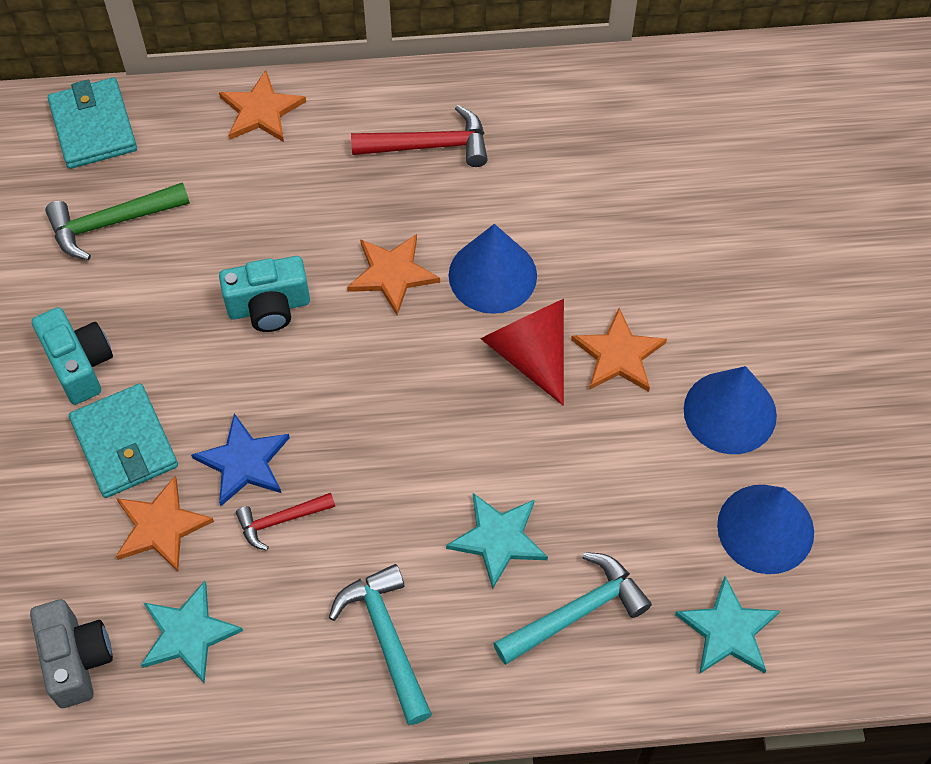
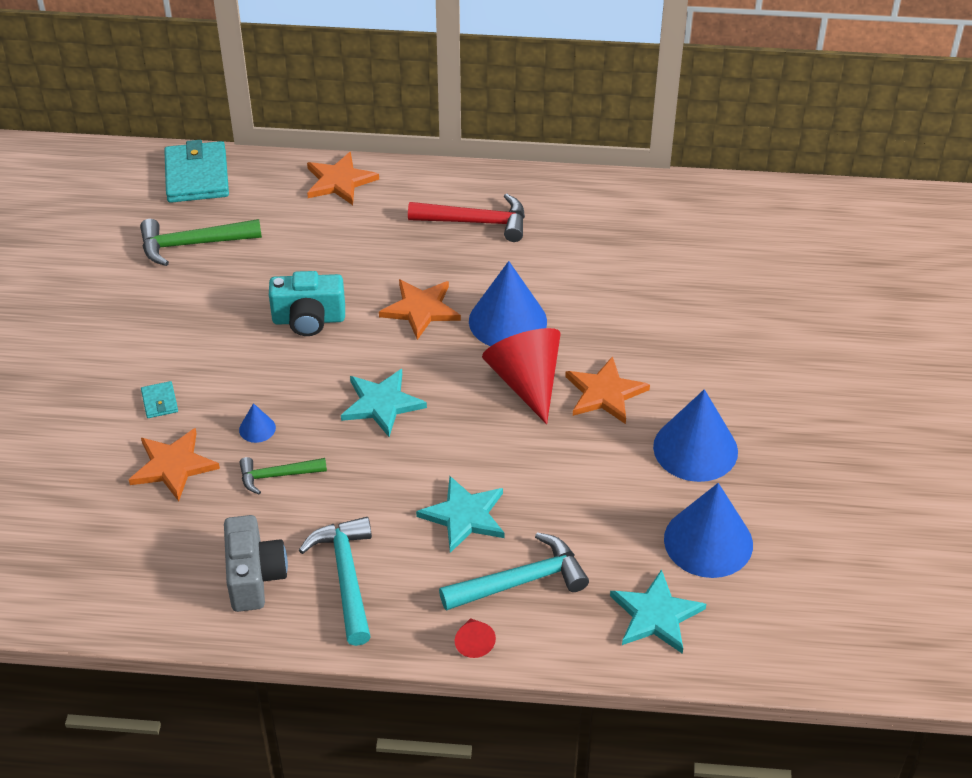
camera: 10 degrees right, 15 degrees down
(76, 660) = (74, 554): grey camera -> grey camera (254, 577)
(79, 365) = (138, 340): turquoise camera -> none
(125, 443) = (160, 402): turquoise wallet -> turquoise wallet, size x0.45
(188, 634) = (174, 548): turquoise star -> turquoise star (382, 404)
(244, 462) = (257, 428): blue star -> blue cone
(281, 520) = (277, 476): red hammer -> green hammer
(542, 698) = (474, 643): none -> red cone

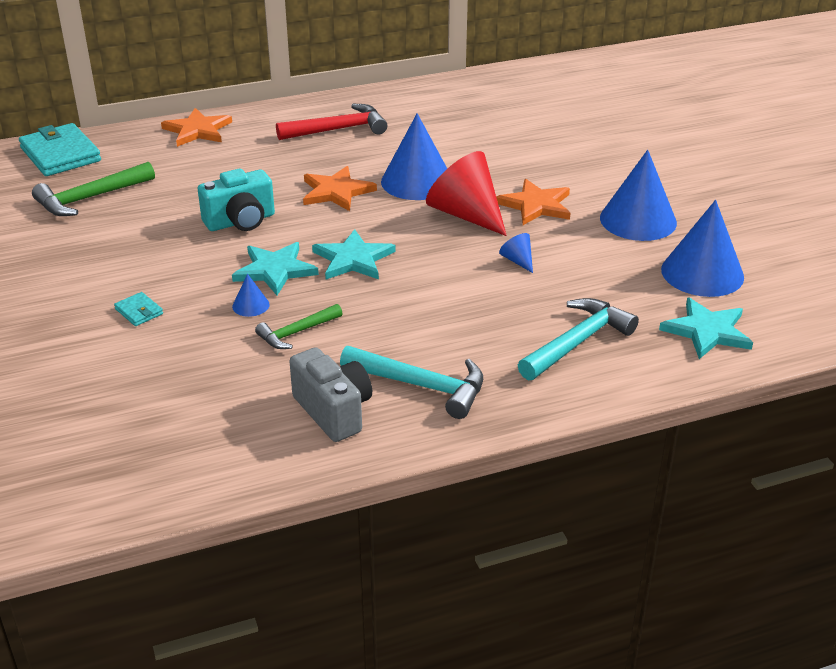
camera: 25 degrees left, 10 degrees down
(173, 466) = (188, 353): orange star -> none
(346, 577) = (421, 385): turquoise hammer -> turquoise hammer turned 150 degrees clockwise
(464, 516) = (490, 313): turquoise star -> turquoise star (275, 270)
(474, 643) = (575, 396): red cone -> none
(535, 460) = (518, 261): none -> blue cone

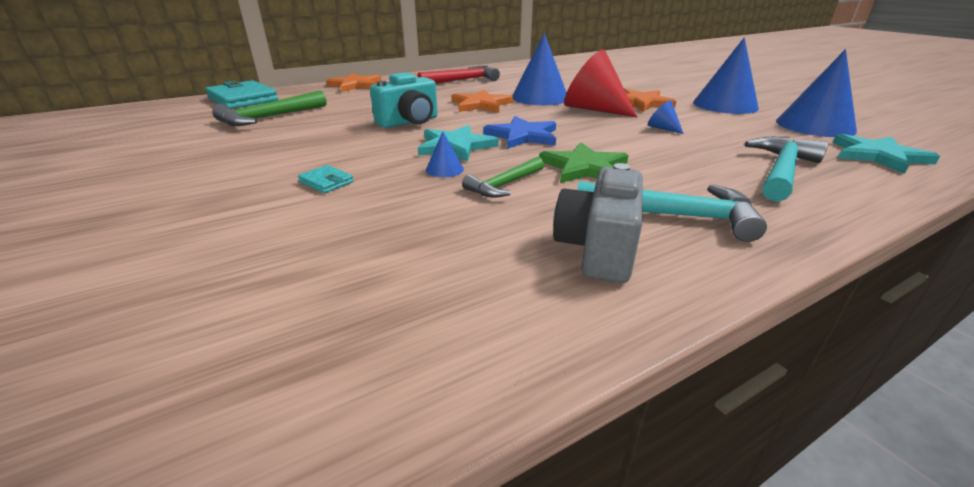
camera: 10 degrees left, 5 degrees down
(333, 411) = (597, 249): grey camera -> grey camera turned 120 degrees counterclockwise
(353, 259) = (523, 136): turquoise star -> blue star
(386, 317) = (584, 167): none -> green star

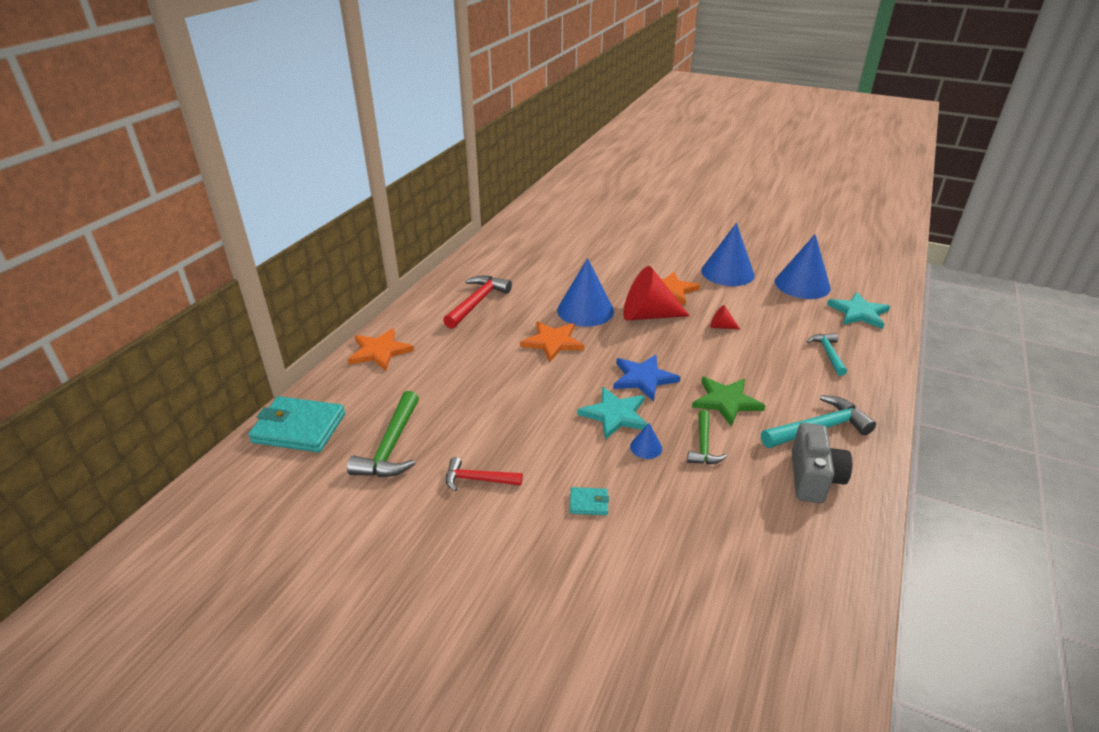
camera: 35 degrees left, 5 degrees up
(281, 145) = (478, 479): none -> red hammer
(409, 122) = (532, 396): turquoise camera -> none
(597, 249) = (813, 478): grey camera -> grey camera turned 150 degrees counterclockwise
(662, 128) = (721, 326): blue cone -> red cone
(781, 171) = (828, 354): turquoise hammer -> turquoise hammer, size x0.63

